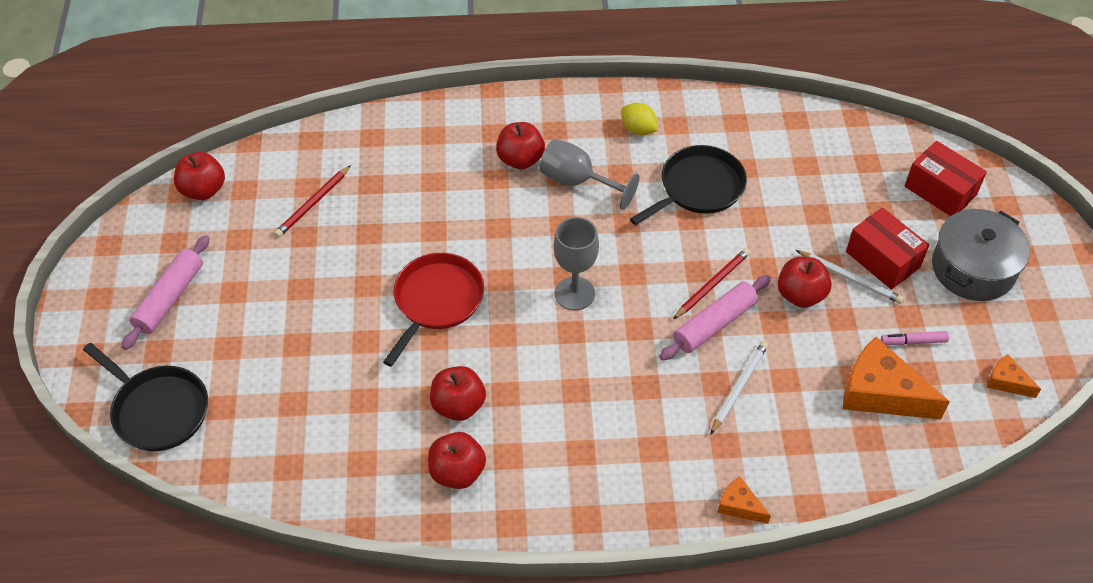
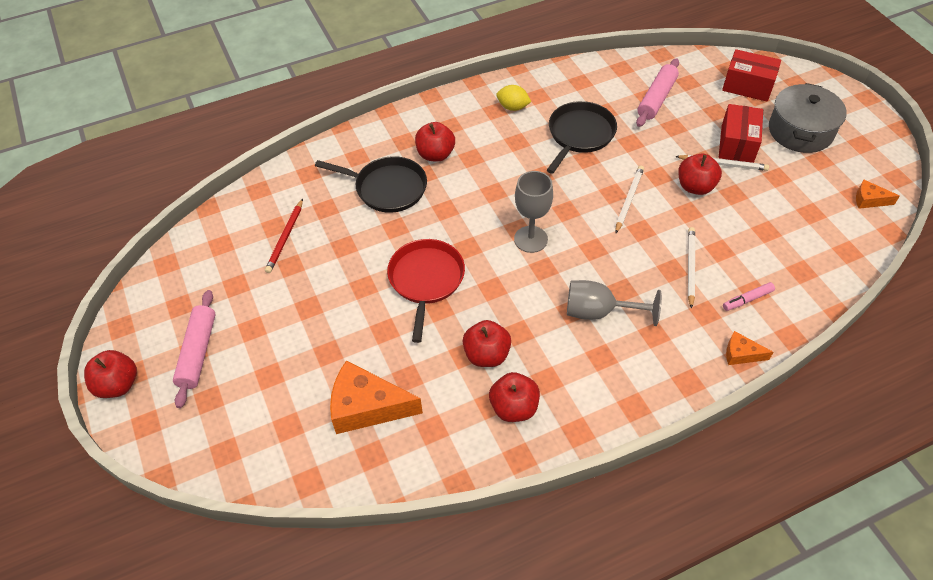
camera: 20 degrees left, 0 degrees up
(158, 410) = (232, 449): black pan -> black pan (387, 188)
(203, 190) = (185, 256): red apple -> red apple (118, 385)
(577, 181) = (488, 157): grey goblet -> grey goblet (599, 312)
(712, 284) = (628, 200): red pencil -> white pencil
(714, 324) = (646, 227): pink rolling pin -> pink rolling pin (656, 98)
(881, 392) = (791, 236): orange cheese -> orange cheese (367, 407)
(882, 259) = (737, 144): red box -> red box turned 75 degrees clockwise
(913, 341) = (791, 193): pink marker -> pink marker (747, 299)

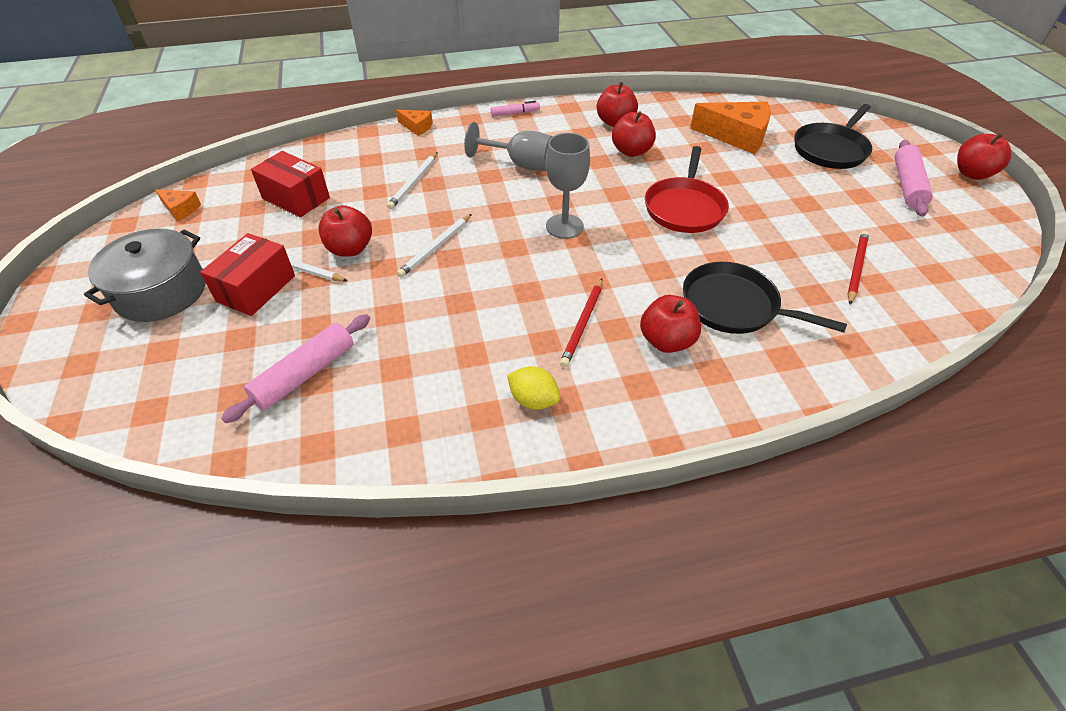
camera: 170 degrees left, 5 degrees down
(494, 157) = (583, 324): none -> red pencil
(580, 135) = (451, 336): black pan -> black pan (831, 149)
(747, 86) = (154, 371): red box -> red box (296, 198)
(747, 299) = (382, 155): pink marker -> pink marker (515, 113)

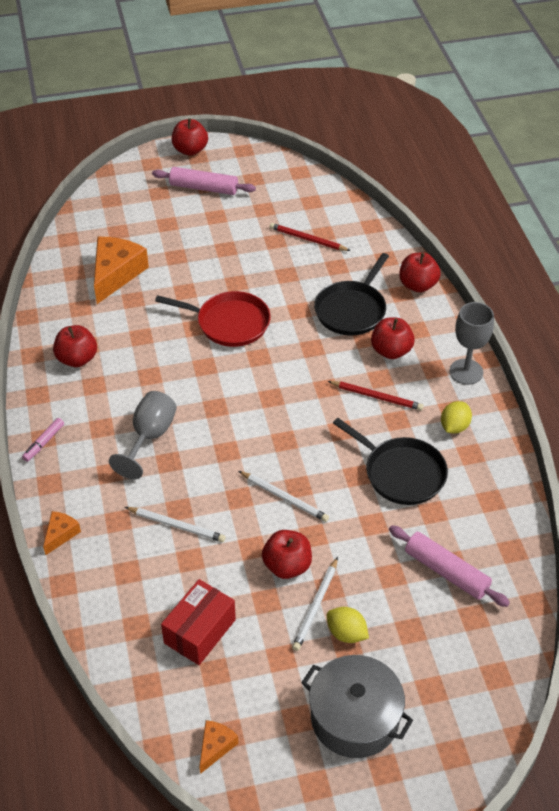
camera: 90 degrees left, 0 degrees up
(256, 288) = (346, 633): red box -> yellow lemon
(515, 113) = (43, 443): pink marker -> pink marker turned 135 degrees counterclockwise
(564, 226) = (254, 404): grey goblet -> grey goblet (466, 372)
(631, 151) = (135, 350): red apple -> red apple (417, 285)
(831, 149) = (146, 218): black pan -> black pan (401, 473)

